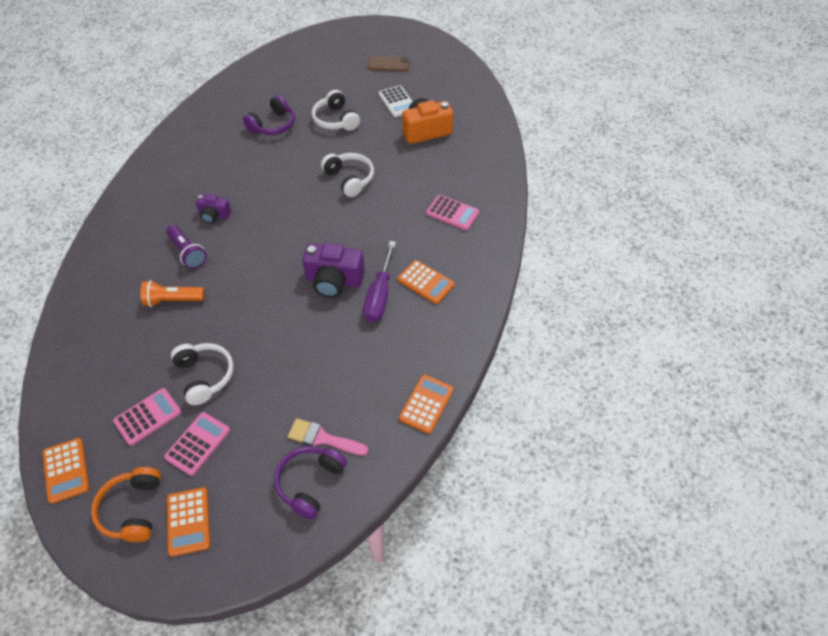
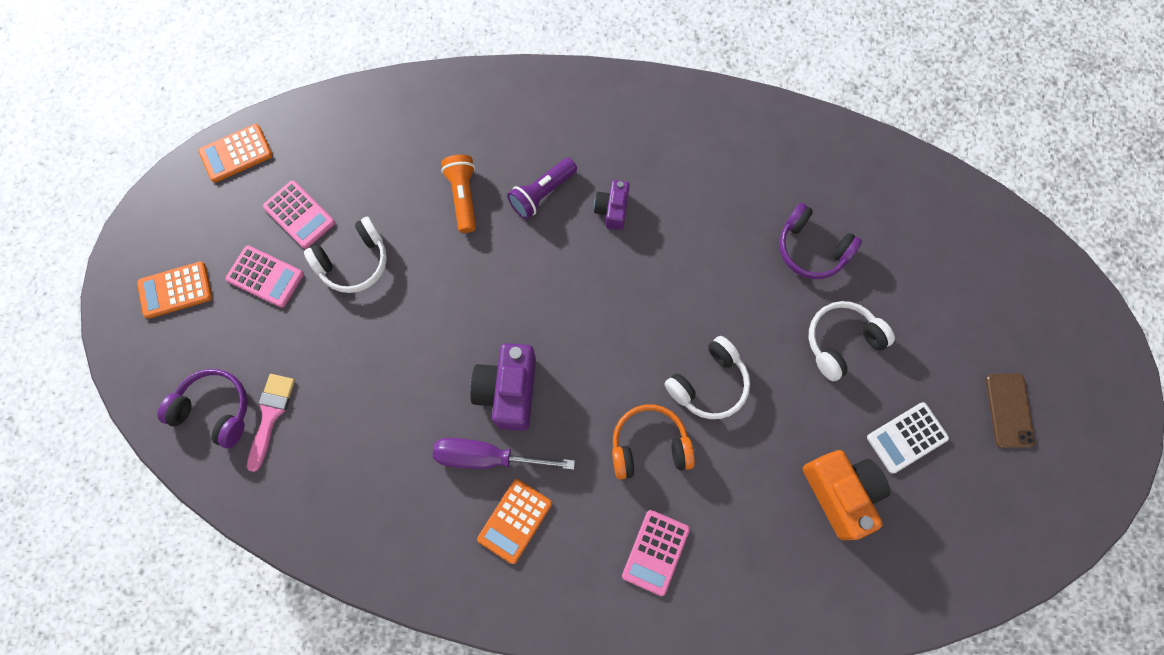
camera: 85 degrees right, 20 degrees up
(133, 509) = (191, 231): orange headphones -> orange headphones (649, 445)
(426, 404) = (317, 538): orange calculator -> none

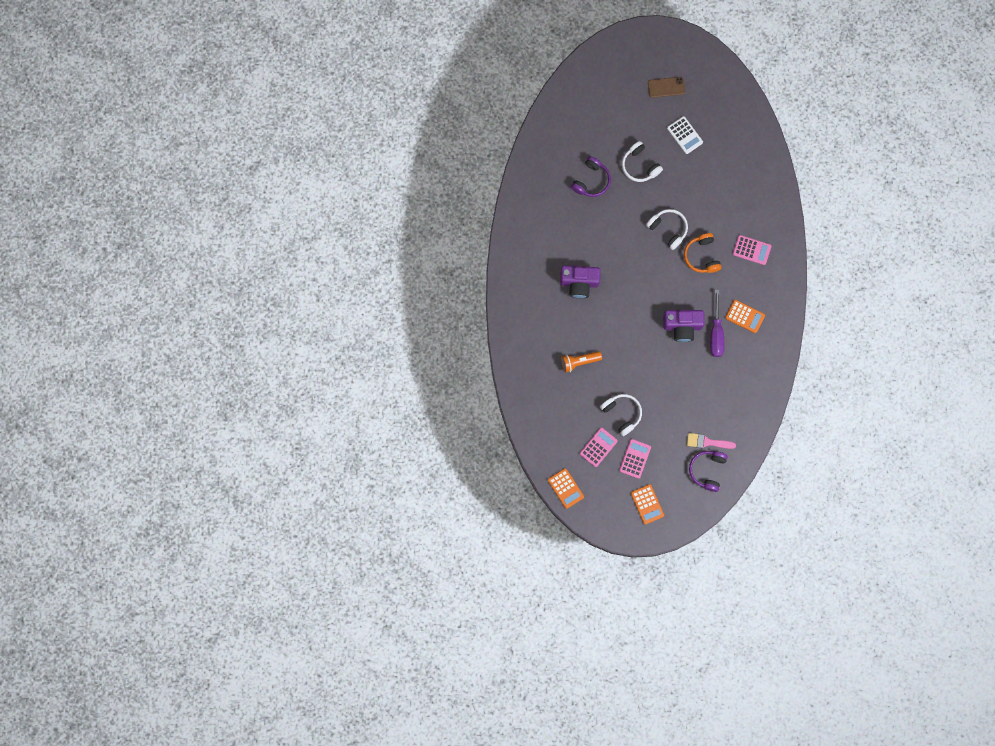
camera: 95 degrees left, 5 degrees up
(542, 193) = (573, 320): purple flashlight -> none
(612, 209) = (579, 283): purple camera -> purple camera, size x1.72
(840, 493) = (714, 166): orange camera -> none

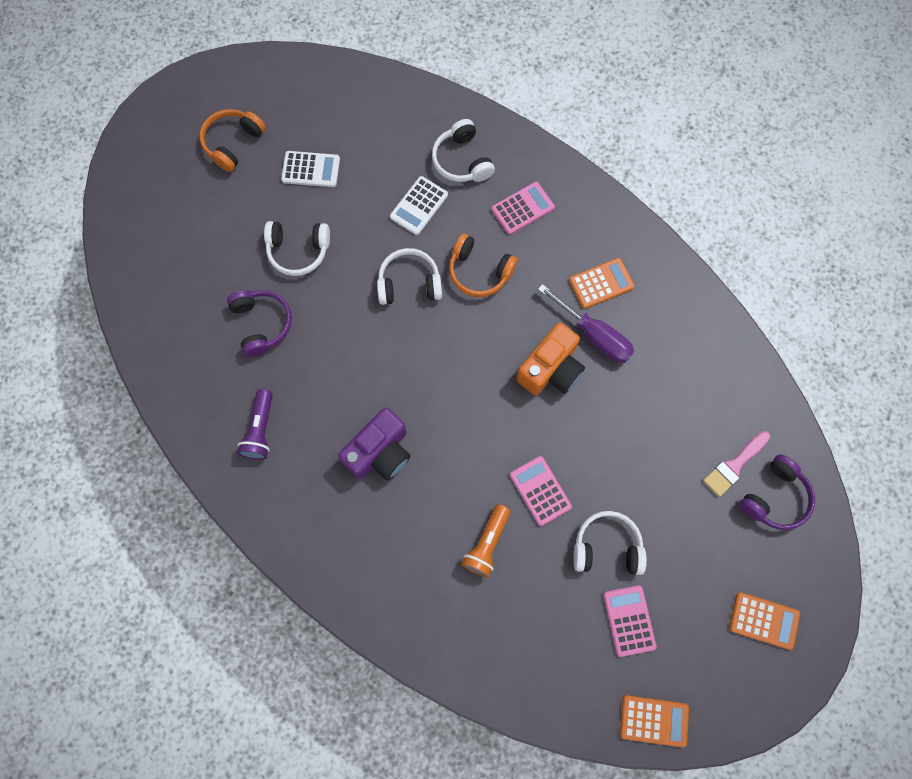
camera: 50 degrees left, 5 degrees down
(544, 223) = (260, 430): none -> purple flashlight
(635, 458) = (684, 582): pink calculator -> pink calculator (540, 490)
(666, 87) = (233, 143): brown phone -> orange headphones
(682, 326) = (550, 369): purple camera -> orange camera
(707, 470) = (774, 497): purple headphones -> purple headphones turned 105 degrees counterclockwise
(710, 201) = (419, 206): none -> white calculator
(752, 201) = (462, 160): none -> white headphones

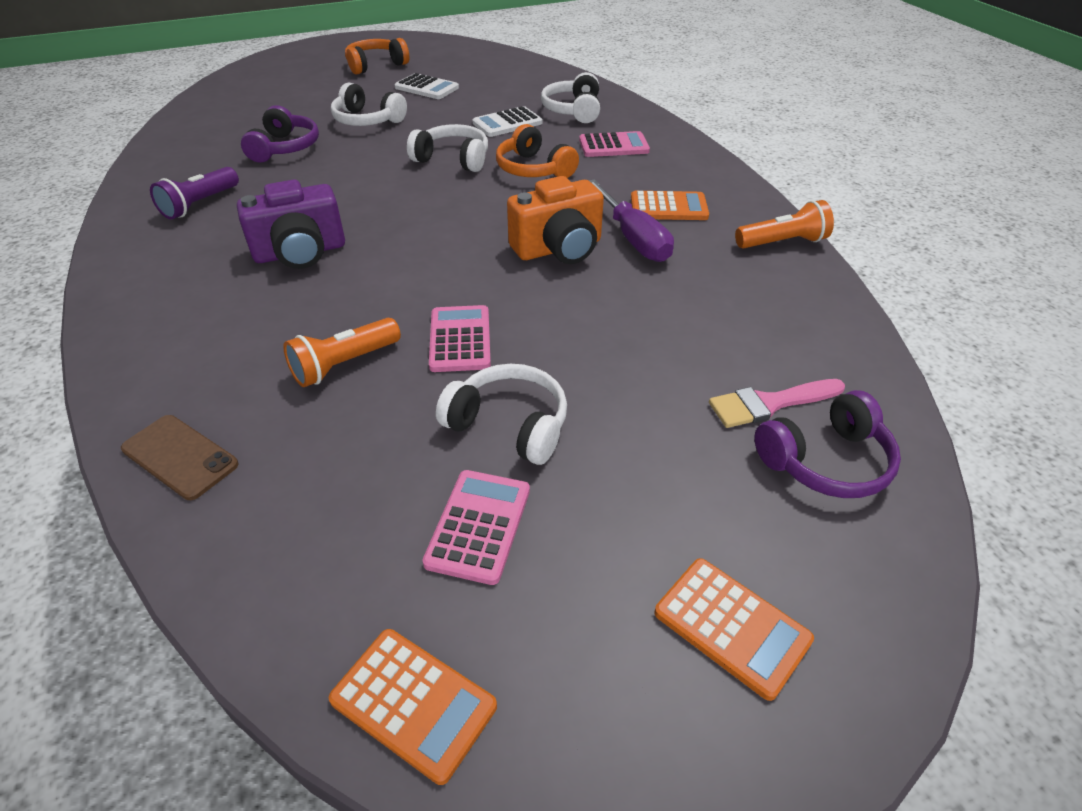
camera: 25 degrees right, 30 degrees down
(450, 652) = (180, 457): none -> brown phone
(692, 296) = (782, 242): none -> orange flashlight

